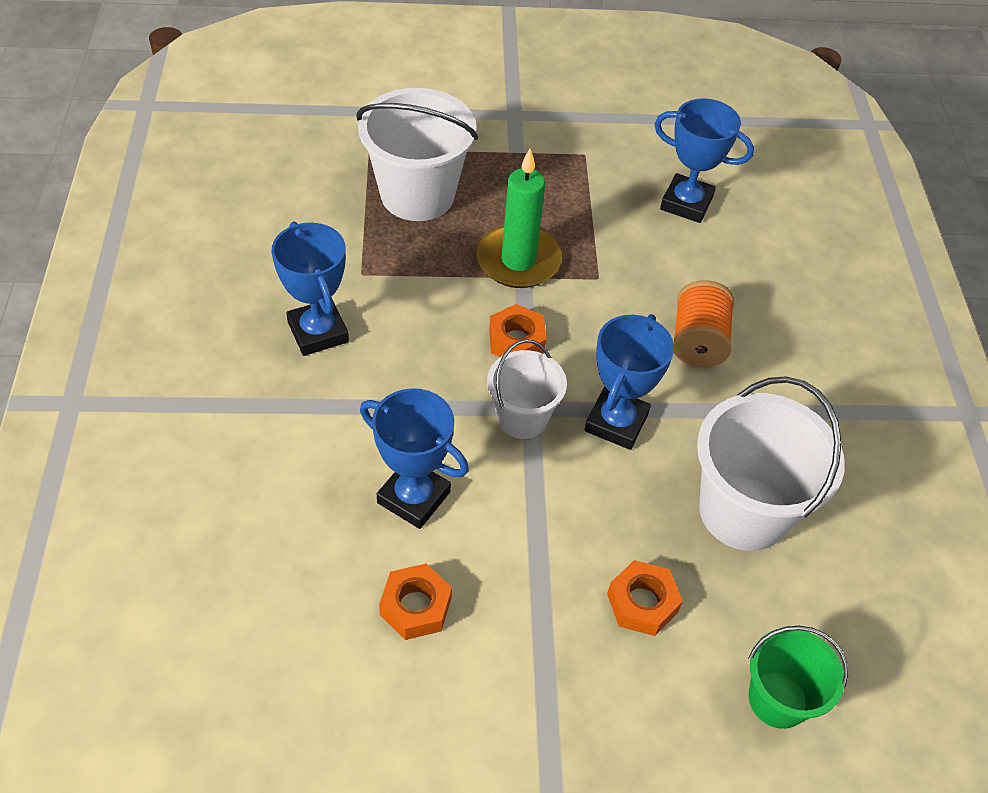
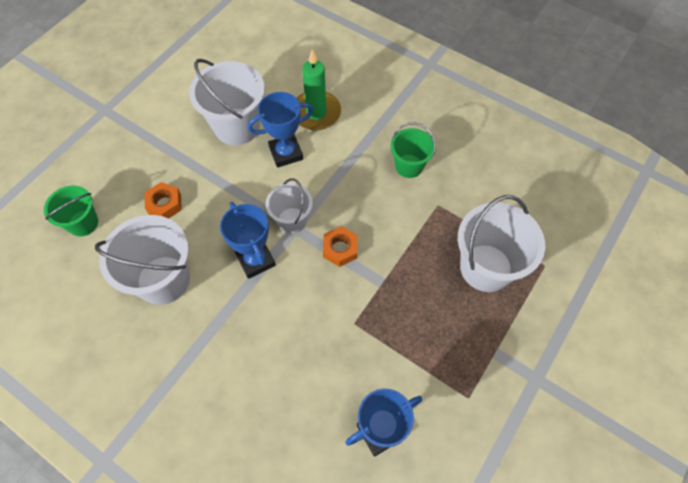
camera: 130 degrees right, 10 degrees up
(318, 332) = (409, 166): blue trophy -> green bucket
(416, 607) = (237, 126): orange nut -> white bucket
(518, 260) = (397, 288): green candle -> green candle (316, 113)
(697, 341) = (270, 342): orange spool -> none

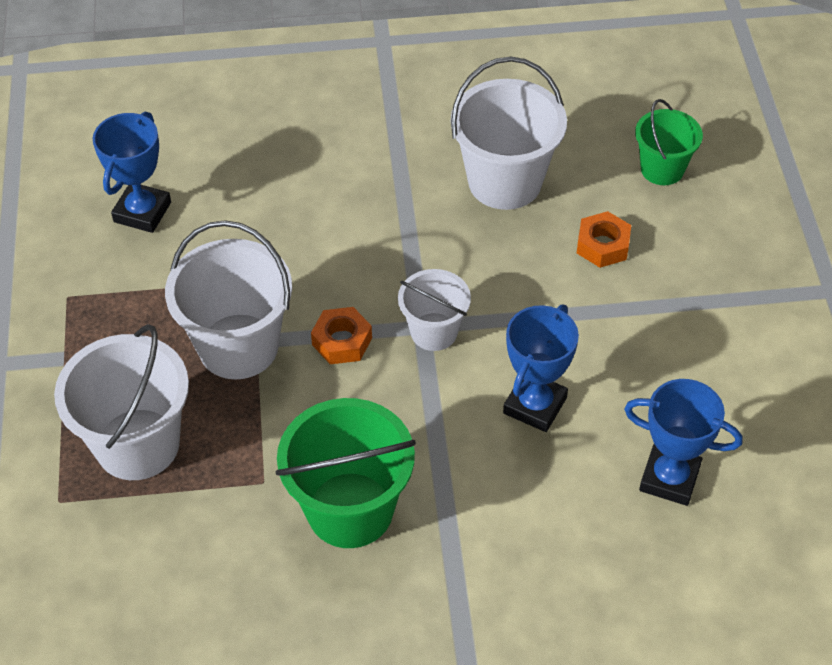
camera: 140 degrees right, 10 degrees down
(237, 126) = (641, 392): white bucket -> white bucket (238, 346)
(255, 260) = (428, 264): blue trophy -> blue trophy (669, 478)
(316, 113) = (559, 493): green candle -> none
(409, 166) = (350, 510): green bucket -> green bucket, size x1.69

